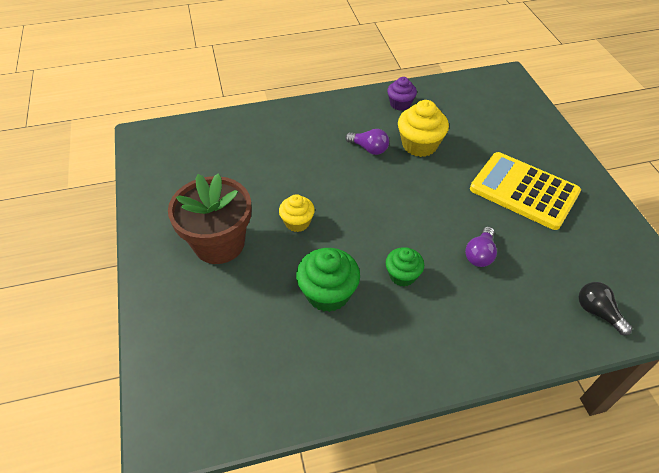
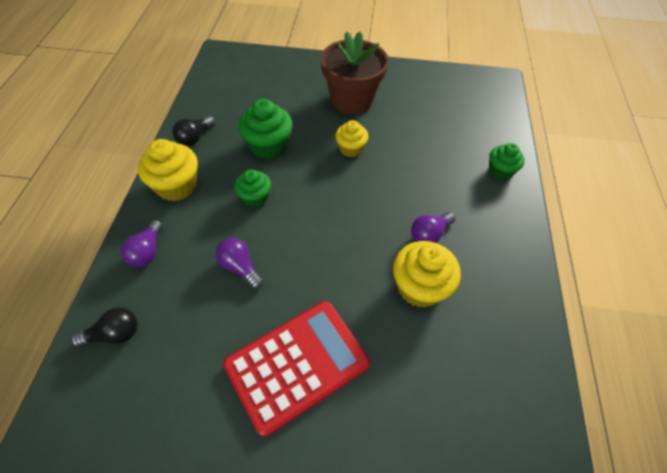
camera: 110 degrees right, 5 degrees up
(276, 120) = (500, 171): none -> green cupcake
(352, 376) = (195, 138): none -> black light bulb
(400, 104) = (506, 300): purple cupcake -> none
(430, 354) = (176, 186): none -> yellow cupcake
(517, 334) = (147, 251): none -> purple light bulb
(524, 191) = (297, 364): yellow calculator -> red calculator

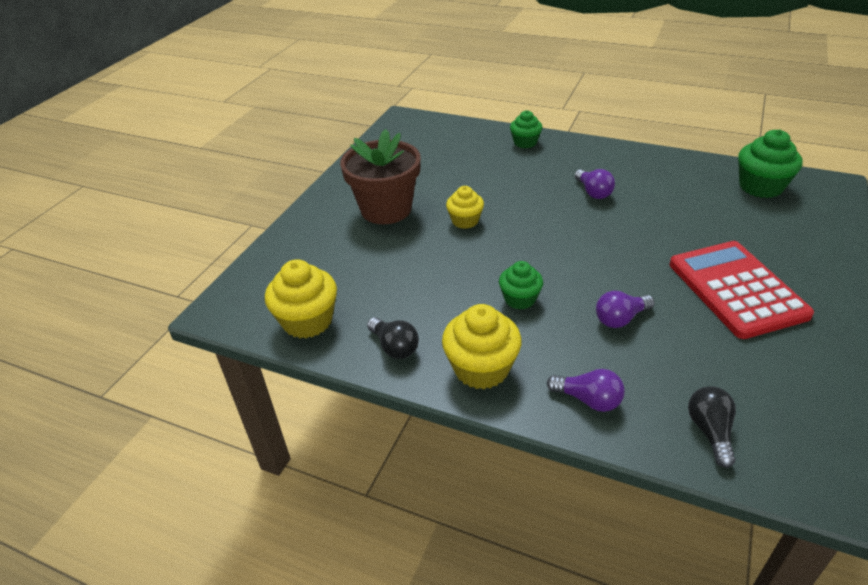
camera: 70 degrees left, 15 degrees down
(268, 146) = (437, 281): green cupcake -> green cupcake (761, 187)
(419, 287) = (652, 207): yellow cupcake -> yellow cupcake (307, 321)

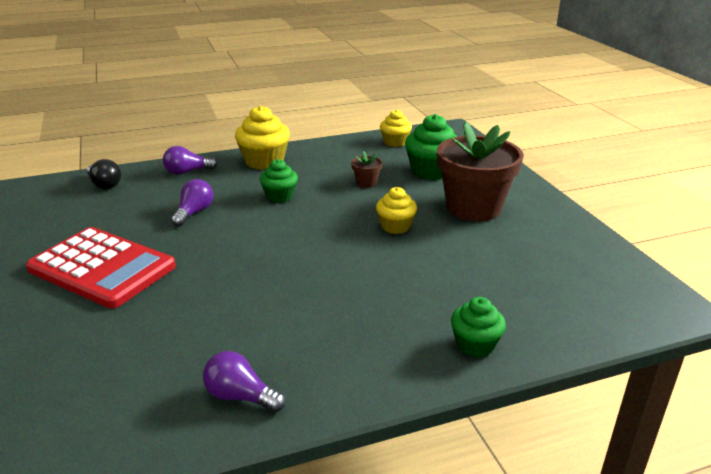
camera: 135 degrees right, 10 degrees down
(307, 321) = (395, 142): yellow cupcake -> yellow cupcake, size x0.63
(394, 347) = (327, 151): black light bulb -> none
(423, 275) = (366, 183): none -> brown flower pot
(593, 192) = (310, 308): purple light bulb -> purple light bulb (240, 396)
(761, 187) = (88, 423): green cupcake -> green cupcake (431, 171)

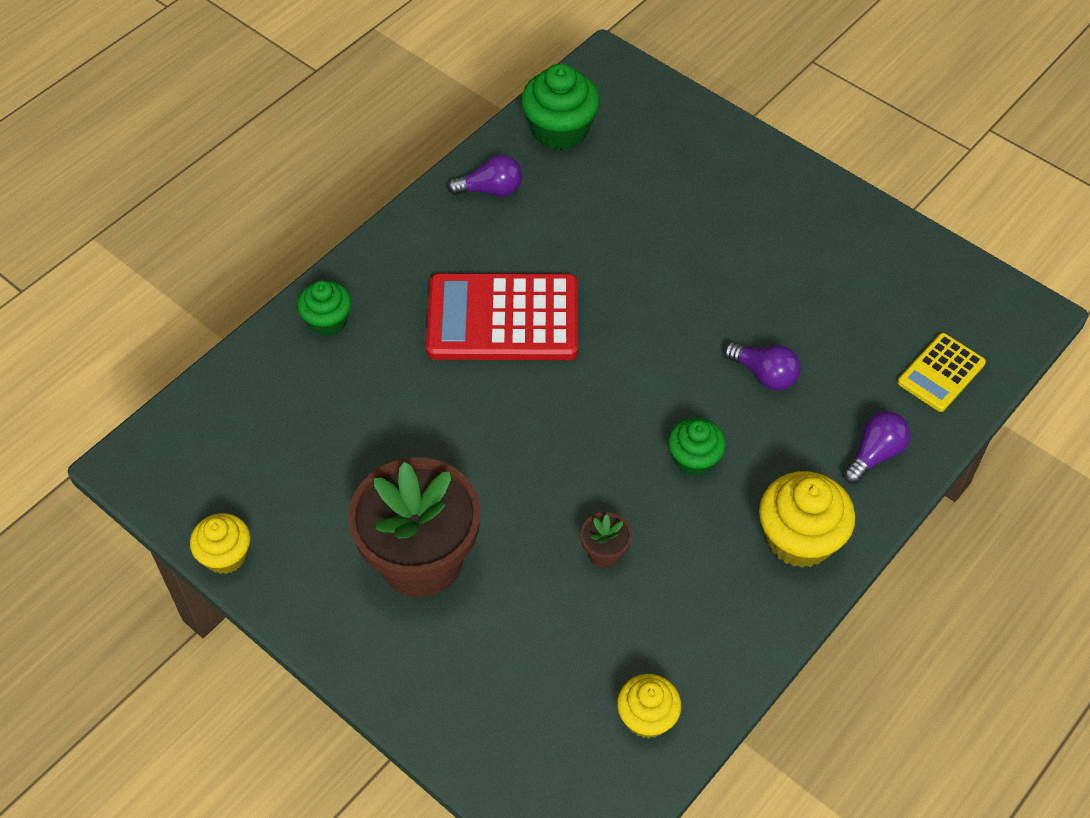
camera: 150 degrees right, 25 degrees up
(102, 268) = (754, 250): red calculator -> red calculator (503, 319)
(104, 184) = (941, 373): black light bulb -> yellow calculator
(194, 212) = (764, 374): purple light bulb -> purple light bulb turned 45 degrees counterclockwise
(395, 226) = (501, 465): yellow cupcake -> yellow cupcake (225, 555)
(431, 171) = (530, 639): green cupcake -> green cupcake (560, 130)

